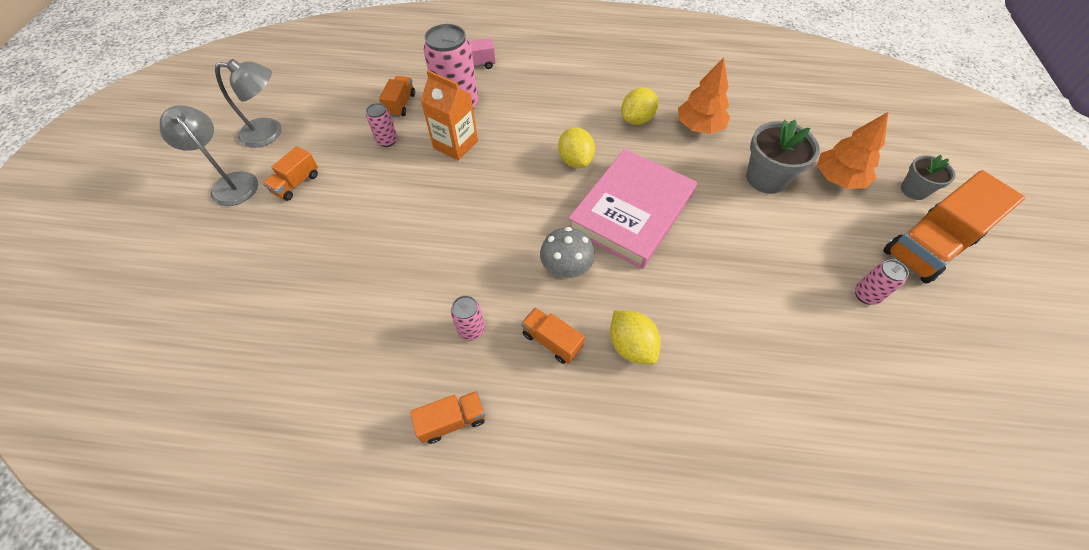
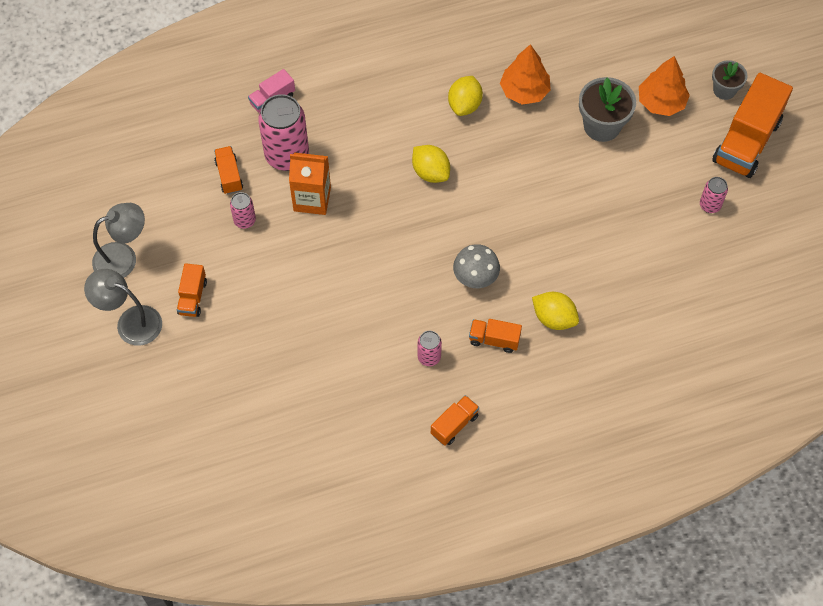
camera: 25 degrees left, 5 degrees up
(631, 211) = (503, 204): pink book -> none

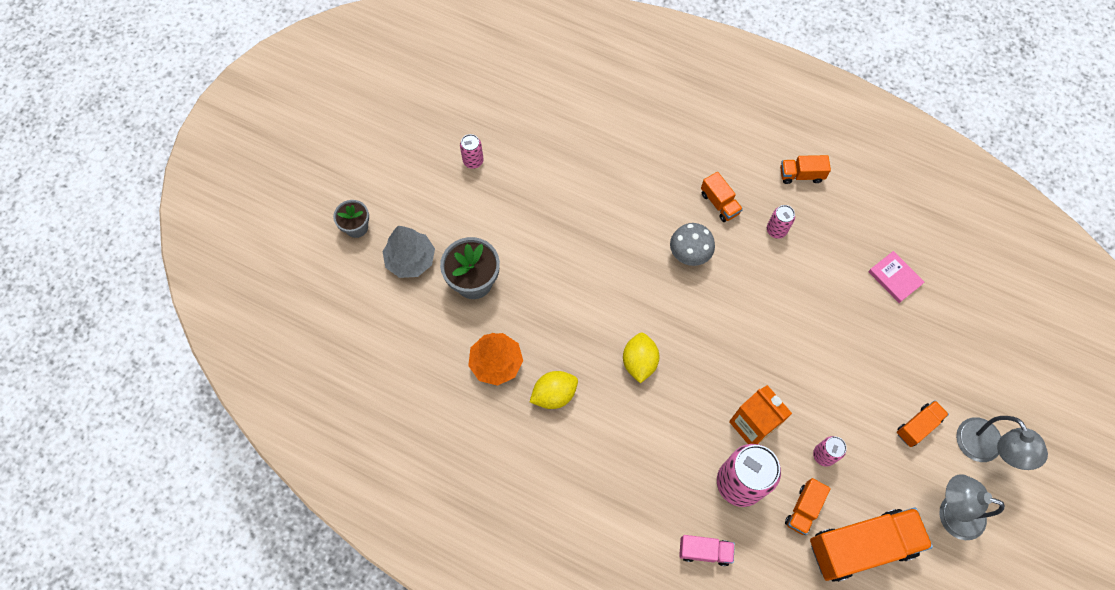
camera: 135 degrees left, 5 degrees up
(301, 400) = (894, 278): none -> pink book
(554, 318) = (664, 182): yellow lemon -> none
(661, 102) = (410, 260): orange tree -> grey tree
(746, 141) = (392, 179): orange truck -> orange truck (861, 546)

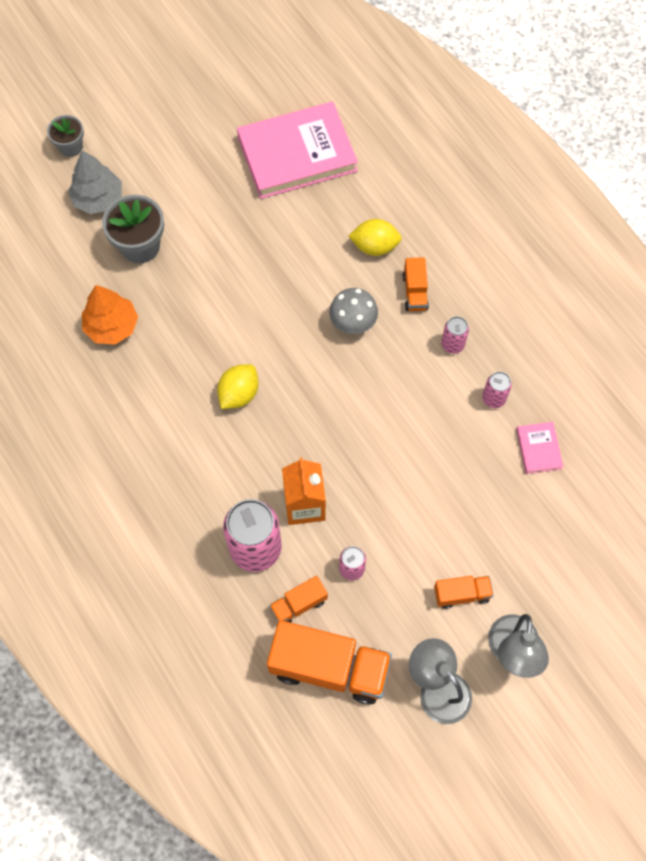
camera: 30 degrees right, 0 degrees up
(473, 161) = (211, 140): pink can -> pink can (493, 398)
(551, 138) = (297, 154): none -> pink book
(554, 394) = (143, 380): yellow lemon -> yellow lemon (374, 246)
(704, 551) = (183, 588): pink truck -> none
(801, 175) = (514, 306): orange truck -> none

